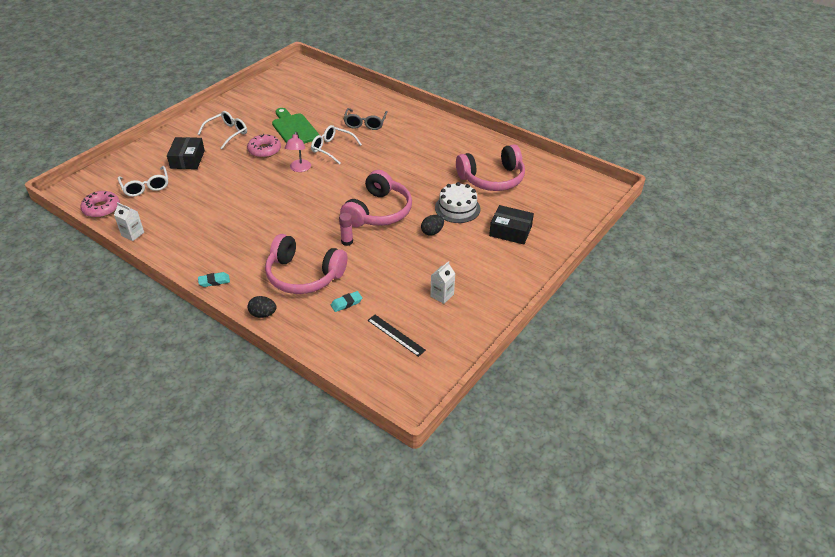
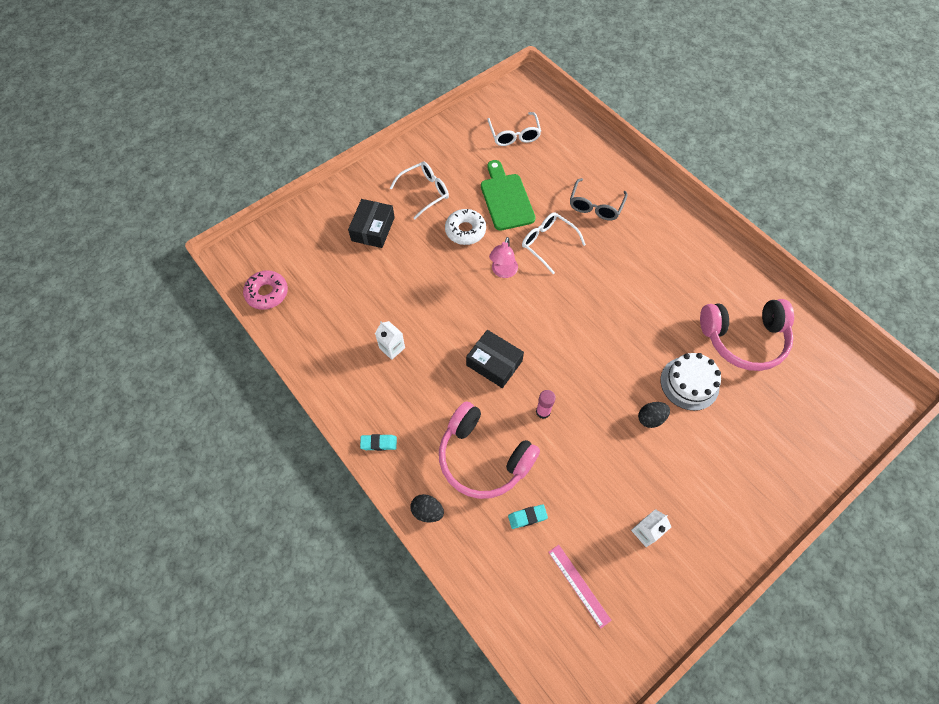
camera: 15 degrees right, 20 degrees up
(133, 234) = (297, 343): white carton -> white carton (392, 348)
(146, 187) = (320, 267): white glasses -> white glasses (514, 135)
(264, 150) = (465, 230): pink donut -> white donut
(378, 212) = (589, 368): pink headphones -> none
(396, 335) = (579, 585): black ruler -> pink ruler
(510, 231) = (751, 439): black box -> black box (494, 363)

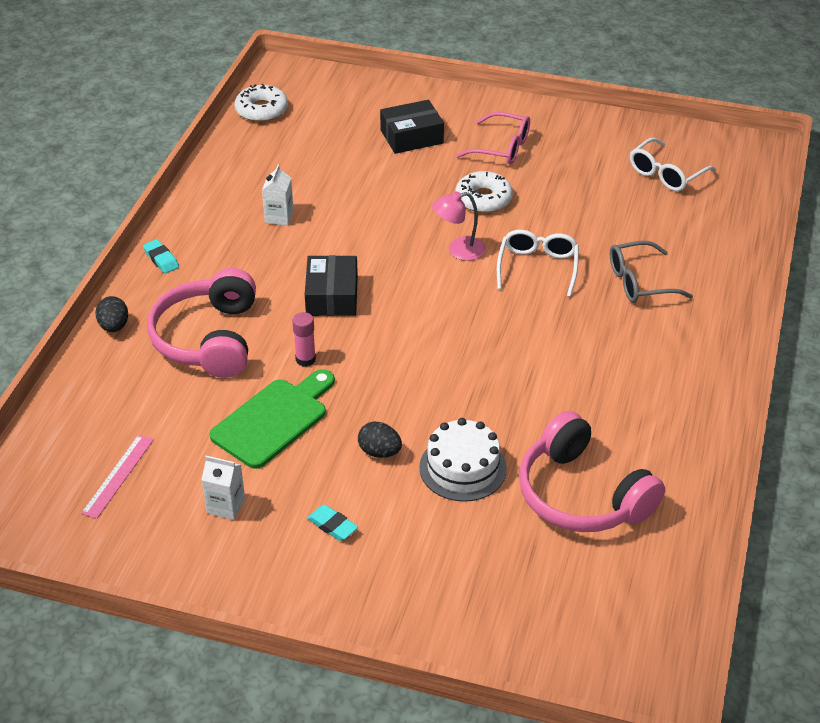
camera: 55 degrees right, 20 degrees down
(267, 293) = (261, 110): pink donut -> white donut
(425, 192) = (502, 148): white glasses -> pink glasses
(506, 199) = (564, 208): green cutting board -> green cutting board (274, 420)
(527, 517) = (166, 402): turquoise eraser -> turquoise eraser (332, 526)

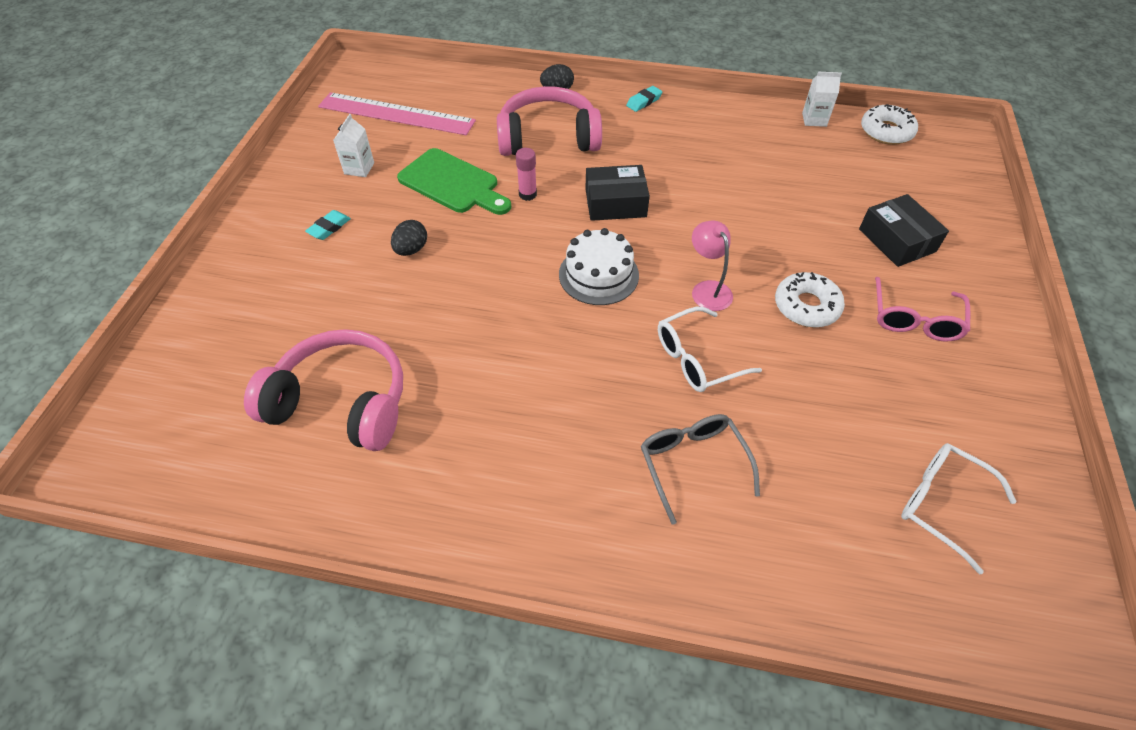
camera: 85 degrees right, 10 degrees up
(118, 476) = (396, 114): pink ruler -> pink ruler, size x1.91
(279, 217) = (722, 159): white carton -> white carton (814, 119)
(463, 468) = (387, 307): white cake -> white cake (598, 275)
(538, 267) = (696, 359): white glasses -> white glasses turned 150 degrees clockwise
(582, 495) = (341, 402): pink headphones -> pink headphones turned 60 degrees clockwise

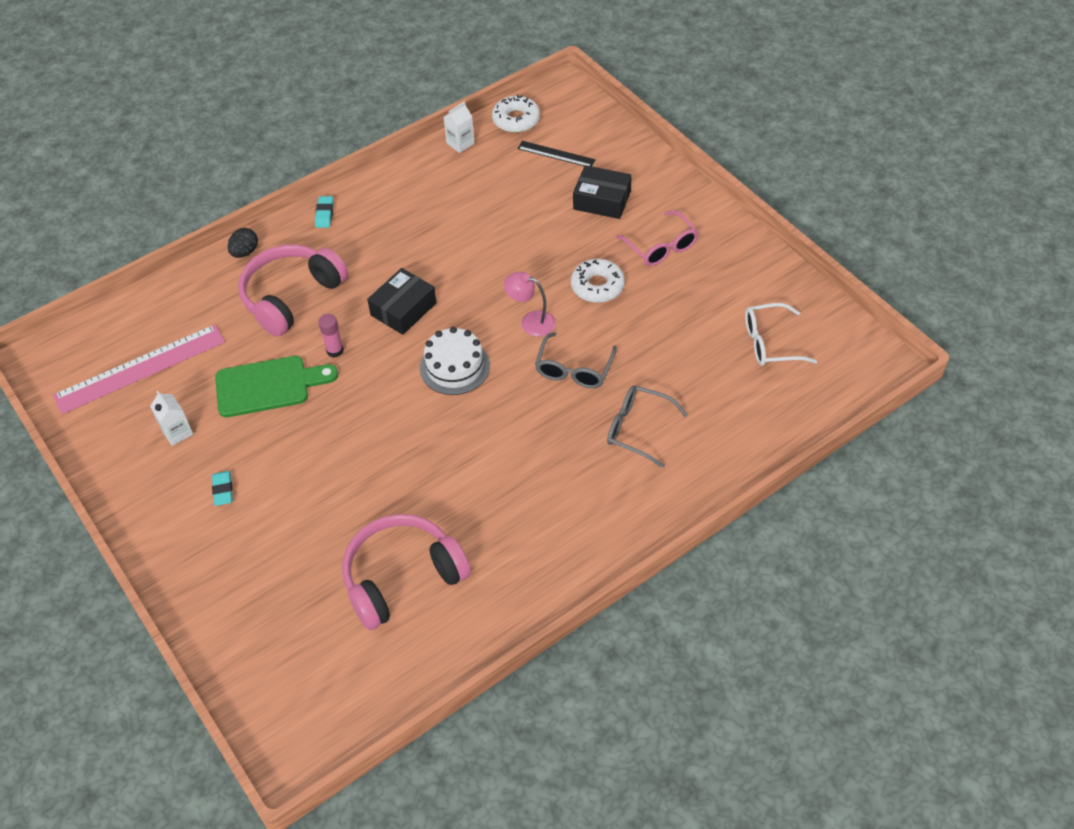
camera: 45 degrees left, 0 degrees up
(411, 250) = (307, 454): black egg -> none
(696, 359) = (574, 370): white glasses -> grey glasses
(894, 178) = (556, 154): none -> black ruler

